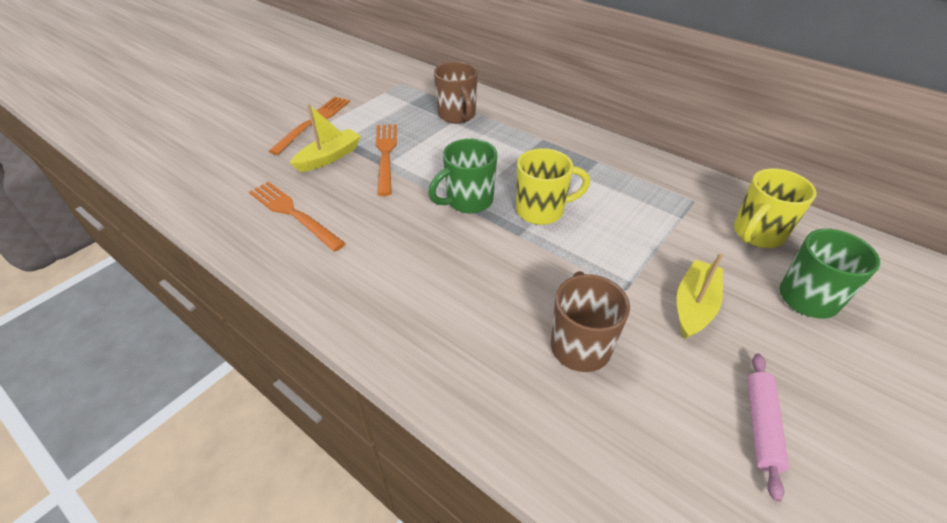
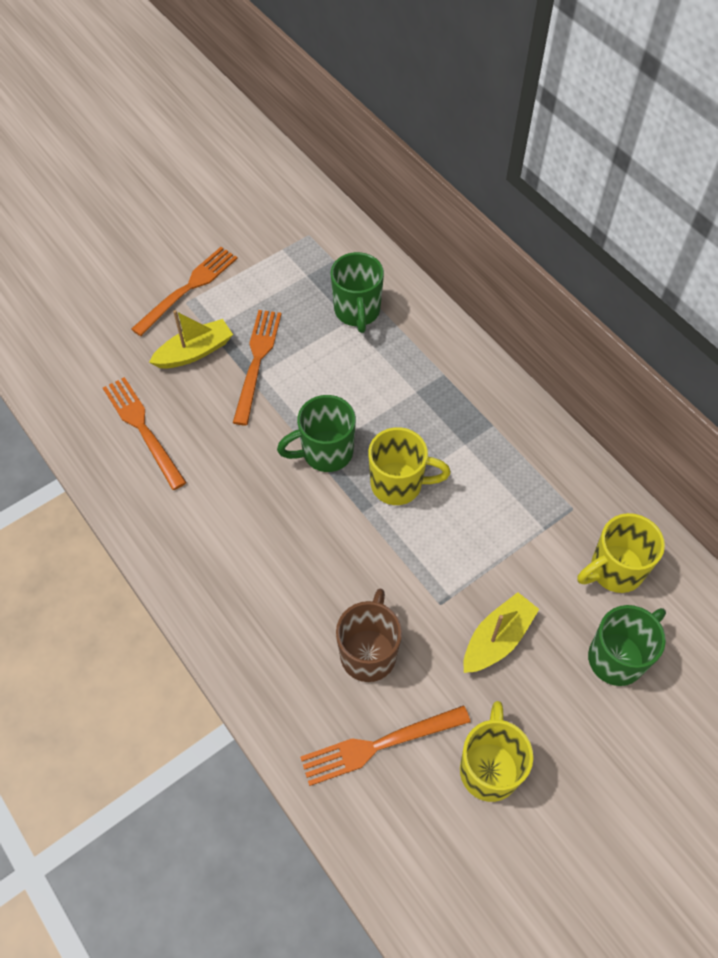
camera: 15 degrees right, 15 degrees up
(457, 116) = (357, 312): brown mug -> green mug
(635, 432) = (379, 745): none -> orange fork
(761, 426) = (489, 768): pink rolling pin -> yellow mug

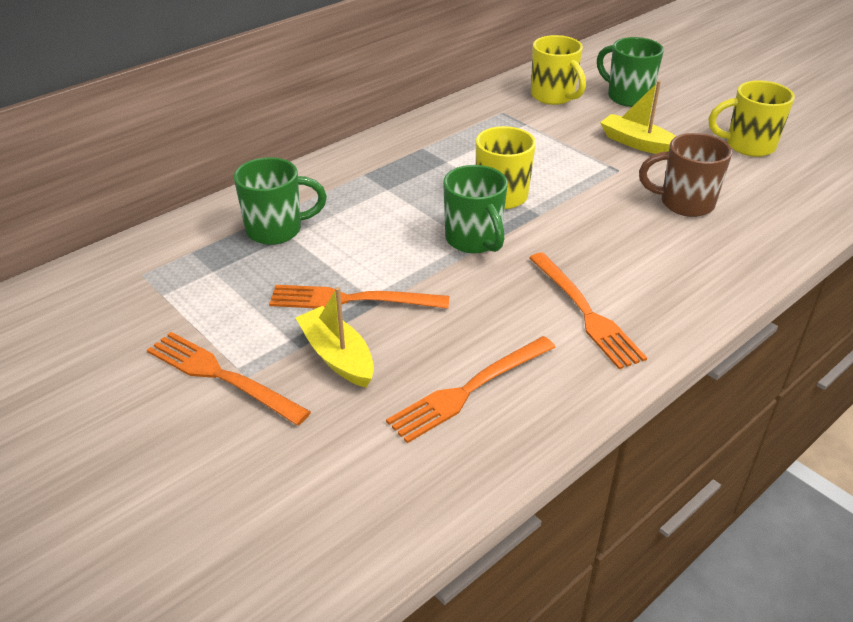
camera: 95 degrees left, 20 degrees down
(379, 745) = (764, 194): orange fork -> orange fork (585, 312)

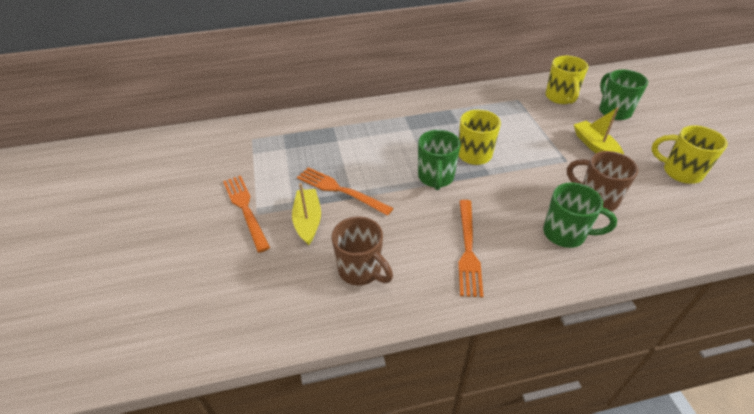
camera: 30 degrees right, 5 degrees up
(276, 230) = (333, 135): green mug -> green mug (565, 234)
(469, 390) = (361, 270): orange fork -> brown mug

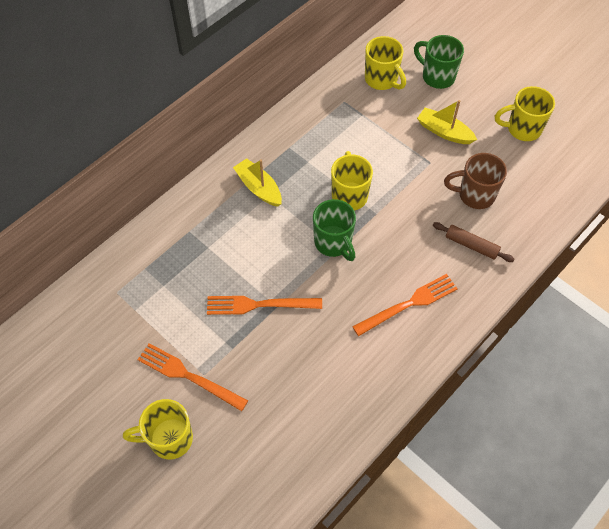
camera: 35 degrees left, 15 degrees up
(190, 242) = (169, 439): none -> yellow mug
(308, 221) = (257, 354): yellow boat -> yellow boat (258, 188)
(361, 270) = (340, 374): brown mug -> none
(468, 249) = (408, 304): orange fork -> orange fork turned 90 degrees counterclockwise
(565, 234) = (471, 245): green mug -> brown rolling pin

